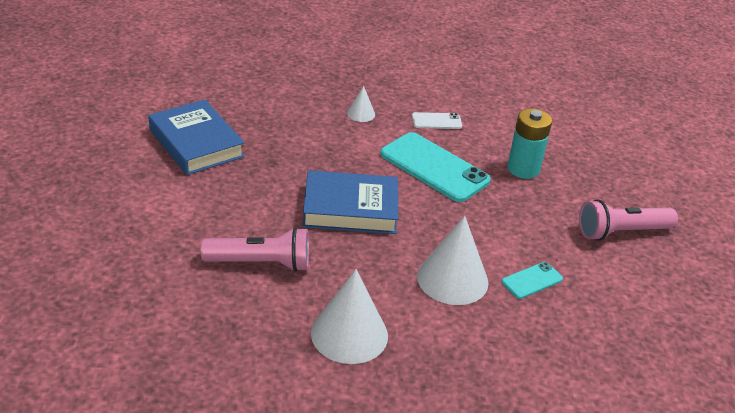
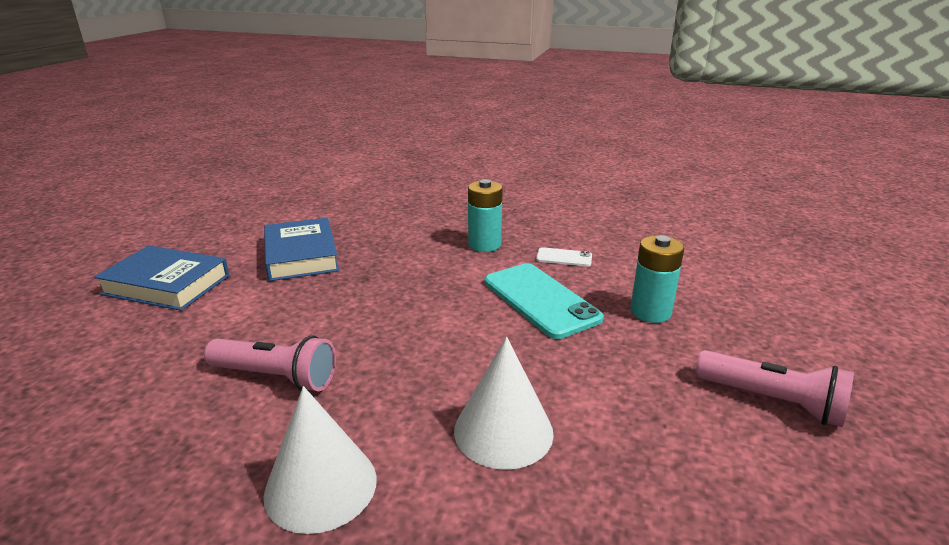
camera: 20 degrees right, 10 degrees down
(350, 209) = (419, 331): blue book -> blue book (166, 285)
(361, 113) = (484, 245): white cone -> turquoise battery
(532, 280) = (618, 450): turquoise phone -> none
(621, 232) = (772, 401): pink flashlight -> pink flashlight turned 150 degrees counterclockwise

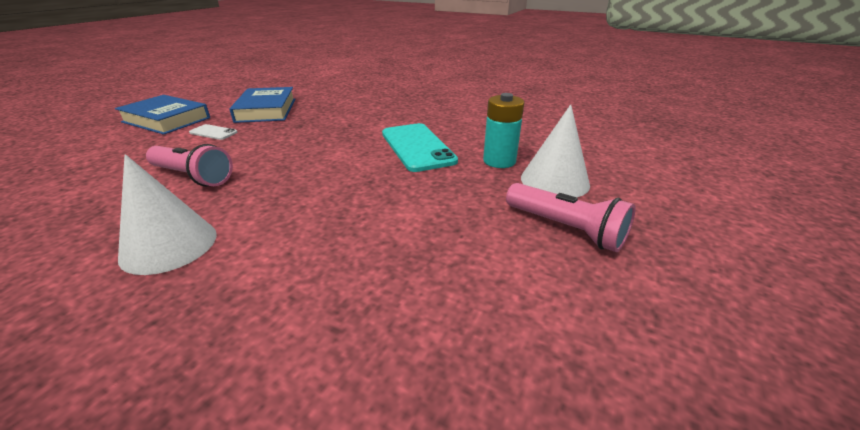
camera: 10 degrees right, 5 degrees up
(484, 245) = (399, 112): turquoise battery -> none
(503, 431) = (329, 225): white cone -> white cone (554, 181)
(564, 257) = (453, 123): white phone -> white phone (213, 132)

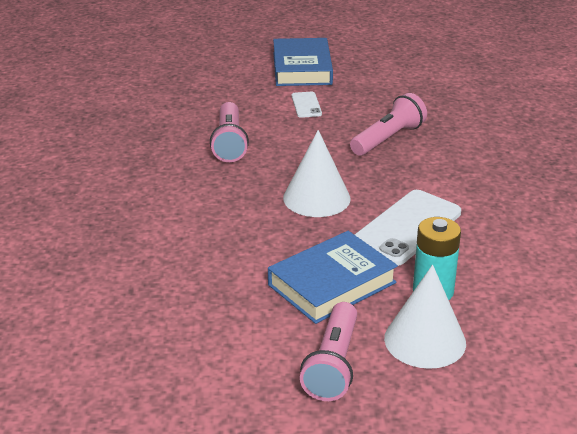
camera: 60 degrees right, 0 degrees up
(169, 245) = (148, 187): white cone -> white cone (316, 198)
(266, 110) = (385, 101): blue book -> blue book (332, 284)
(309, 122) = (388, 139): none -> pink flashlight
(417, 147) = (406, 228): turquoise phone -> white phone

